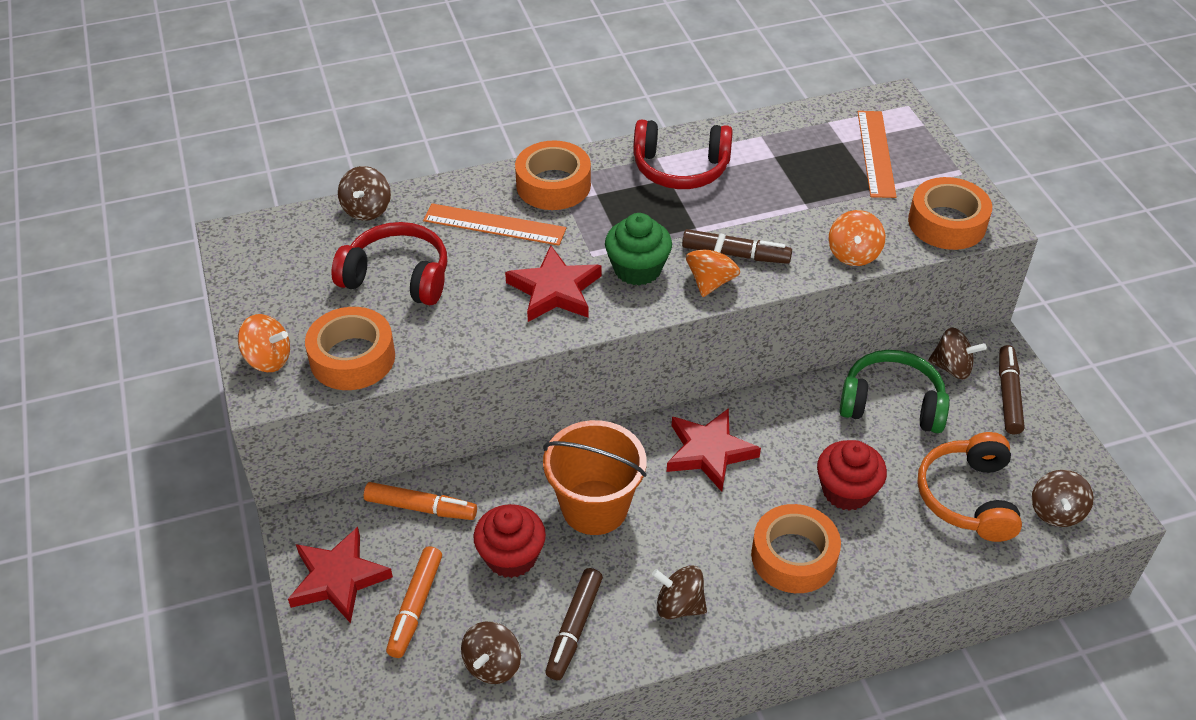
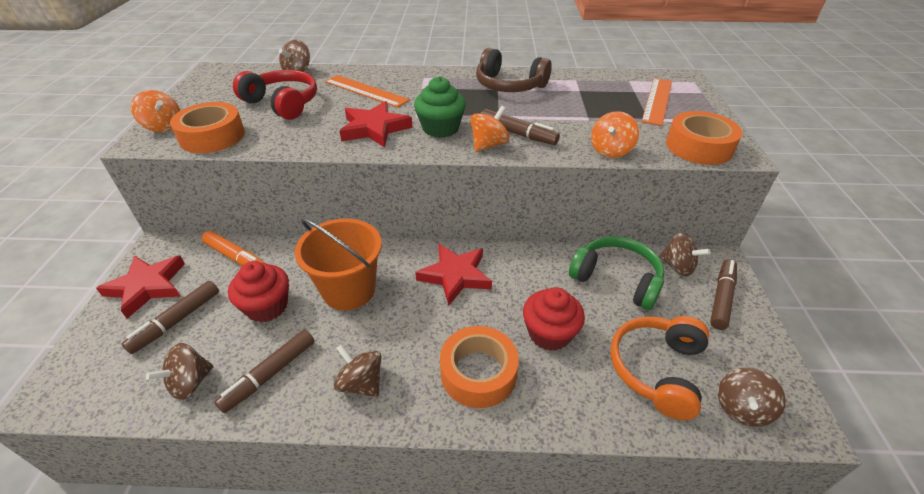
camera: 20 degrees right, 5 degrees down
(415, 607) = (176, 321): orange marker -> brown marker
(553, 185) = (419, 80): orange tape -> none
(680, 168) = (509, 85): red headphones -> brown headphones

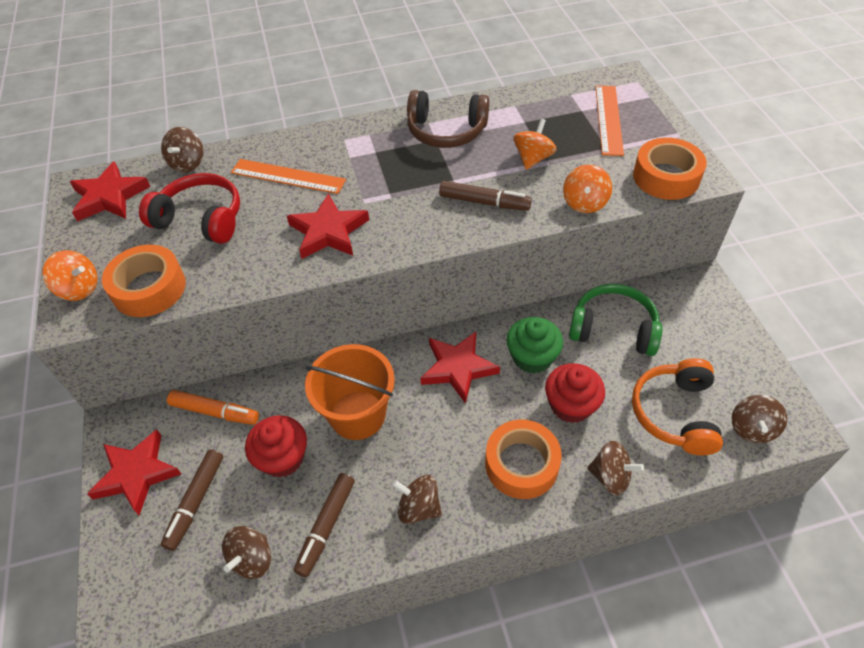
camera: 15 degrees left, 10 degrees up
(229, 80) = (109, 197): none -> red star
(440, 128) = (400, 214): green cupcake -> green cupcake (532, 357)
(488, 145) = (461, 225): orange spinning top -> orange spinning top (533, 158)
(677, 266) = (665, 298): brown spinning top -> brown spinning top (610, 476)
(721, 298) = (712, 323): brown marker -> none

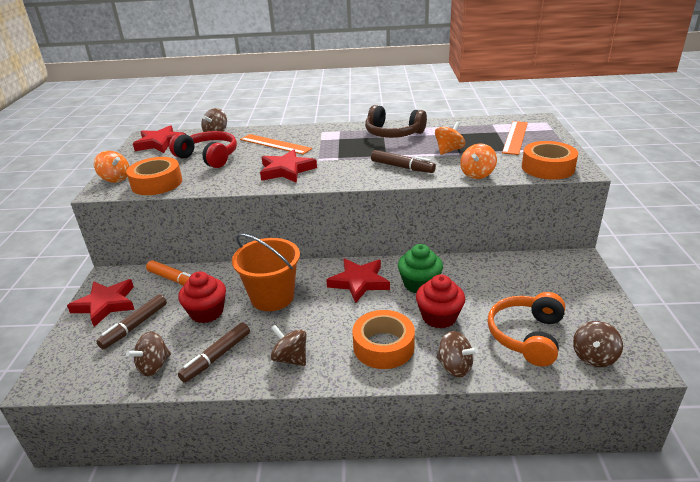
camera: 15 degrees right, 20 degrees down
(613, 329) = (492, 277): green headphones -> none

